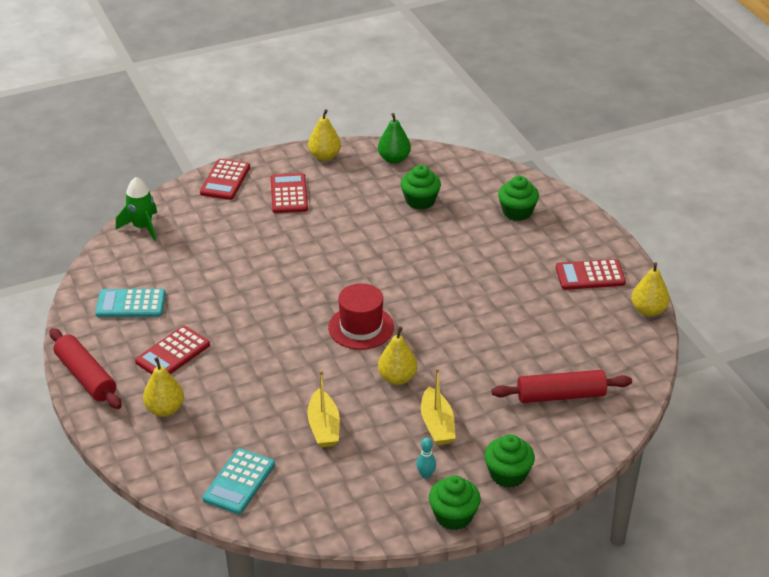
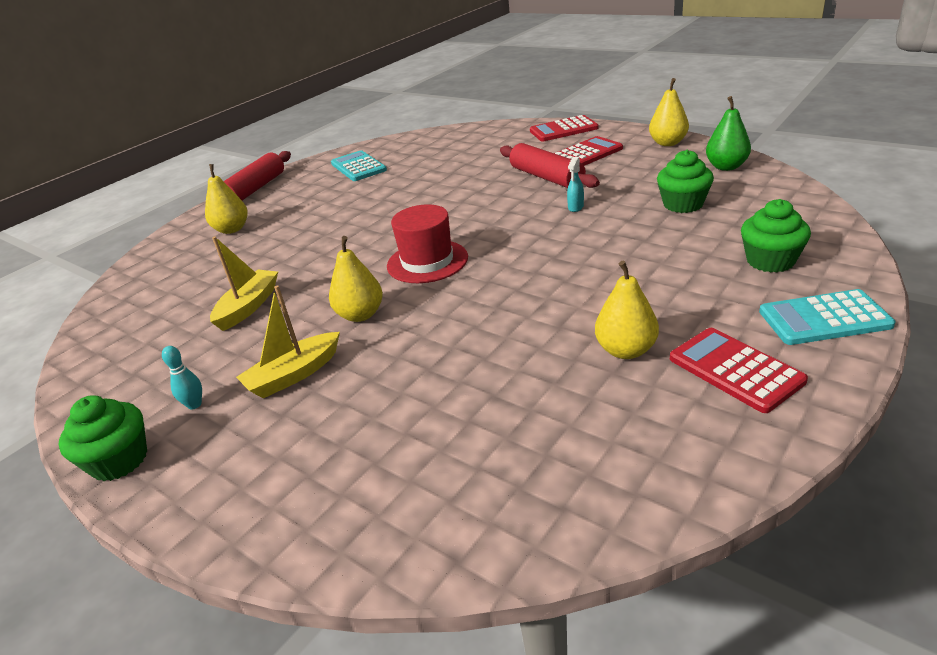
camera: 65 degrees right, 5 degrees down
(142, 227) = (459, 133): green rocket -> none
(173, 353) = (309, 203): red calculator -> none
(239, 482) = (144, 298): turquoise calculator -> turquoise calculator (824, 319)
(323, 427) = (249, 307): yellow boat -> yellow boat turned 150 degrees clockwise
(367, 238) = (575, 207): none -> turquoise spray bottle
(508, 474) = (221, 476): green cupcake -> none
(560, 395) = (428, 457): red rolling pin -> red rolling pin (546, 177)
(648, 310) = (738, 468): yellow pear -> yellow pear (626, 350)

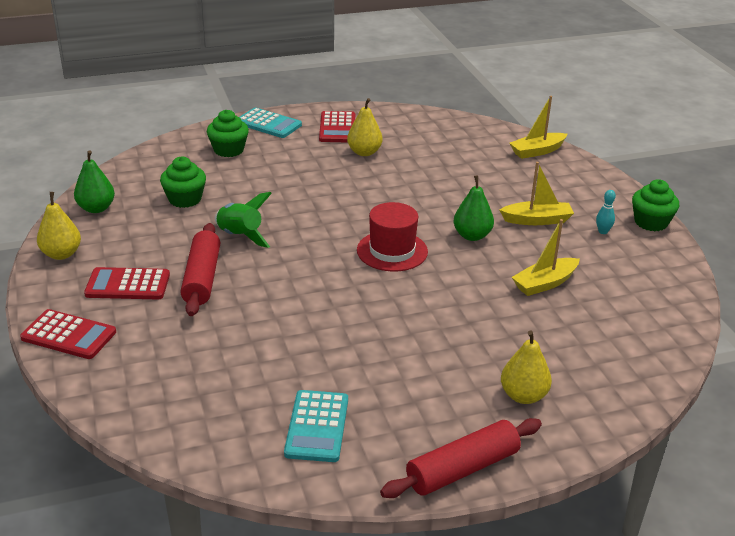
camera: 150 degrees left, 0 degrees up
(360, 315) = (472, 236): yellow pear -> green pear
(370, 526) = (537, 151): none -> yellow boat
(575, 207) = (240, 236): turquoise spray bottle -> green rocket

